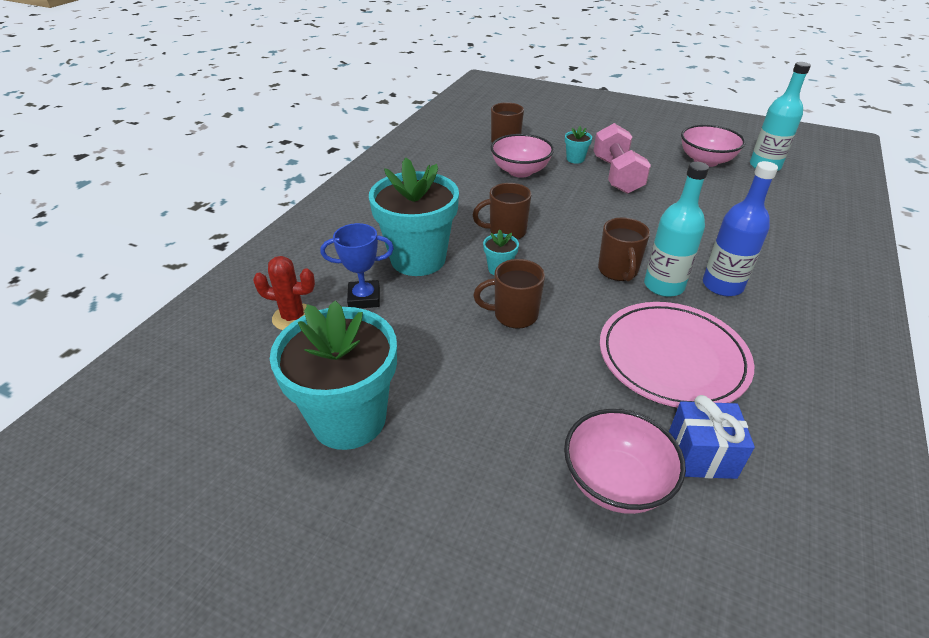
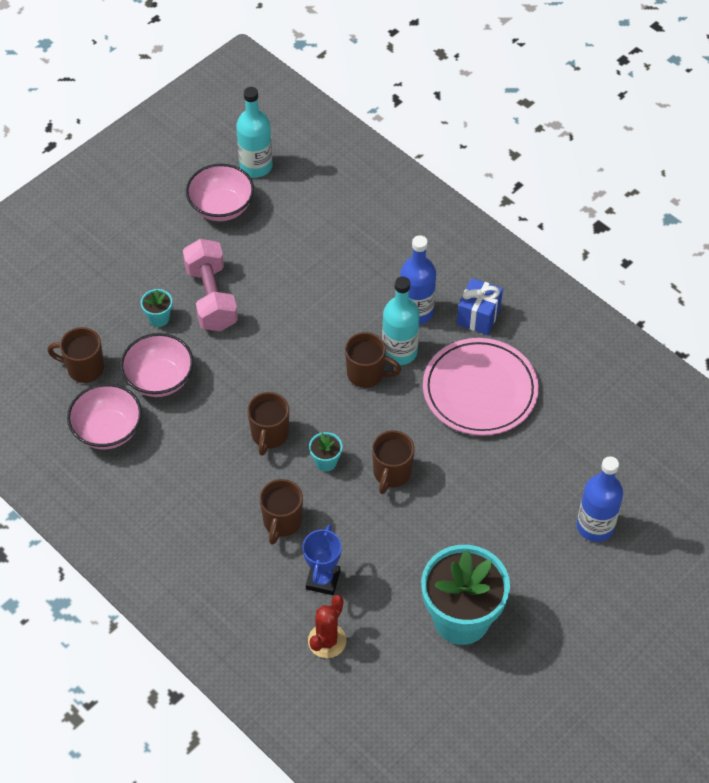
camera: 70 degrees left, 15 degrees up
(418, 259) = (282, 522): turquoise flower pot -> brown mug
(554, 539) = (595, 526): none -> blue bottle
(615, 482) = (569, 477): pink bowl -> pink bowl (108, 430)
(617, 175) = (211, 297): pink dumbbell -> pink dumbbell turned 60 degrees clockwise
(701, 455) = (566, 420): blue gift -> blue gift (478, 316)

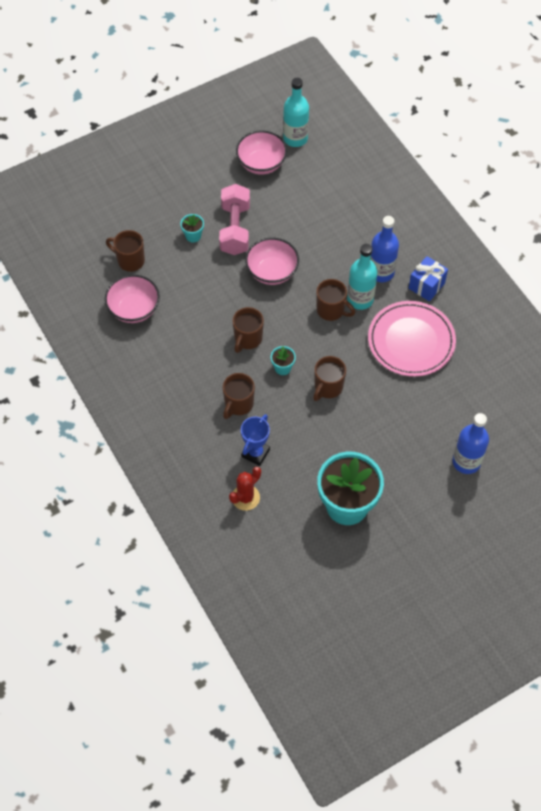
camera: 15 degrees right, 5 degrees up
(159, 379) = (181, 280): pink bowl -> pink bowl (272, 272)

